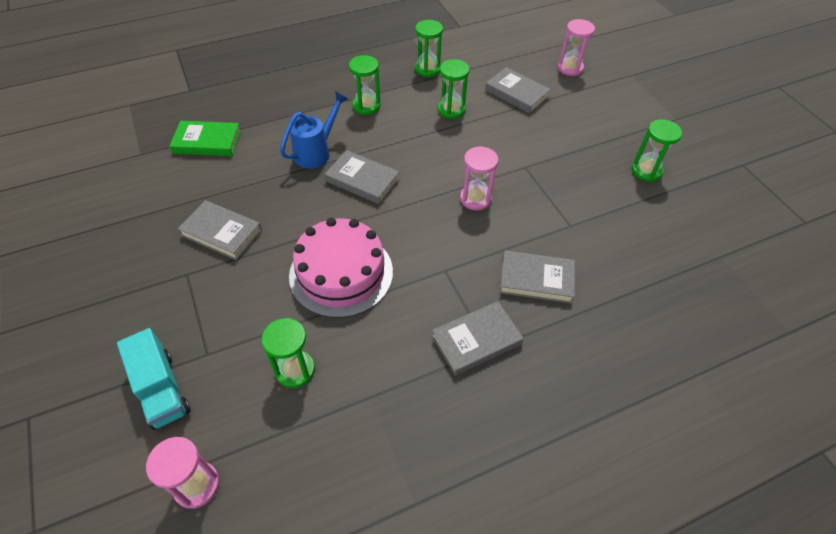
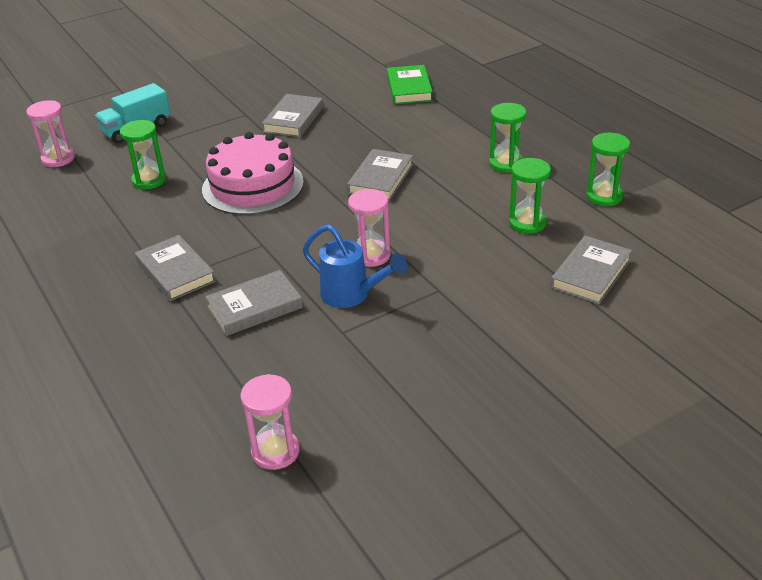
camera: 85 degrees right, 15 degrees down
(317, 152) = (415, 146): blue watering can -> blue watering can (352, 295)
(536, 279) = (255, 307): grey book -> grey book turned 60 degrees clockwise
(570, 68) = (687, 323): pink hourglass -> pink hourglass (275, 451)
(646, 171) = (467, 405): green hourglass -> none

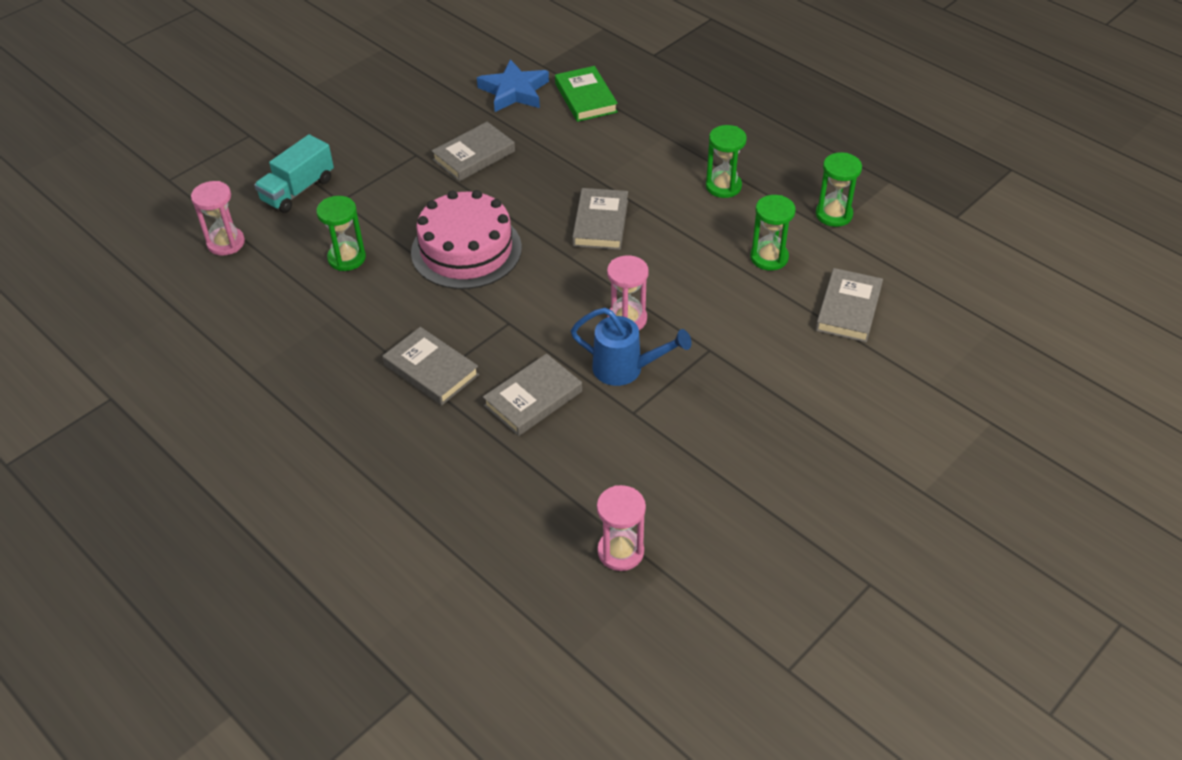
camera: 15 degrees left, 10 degrees up
(293, 119) = (474, 155): grey book -> grey book turned 45 degrees clockwise
(349, 79) = (514, 91): none -> blue star

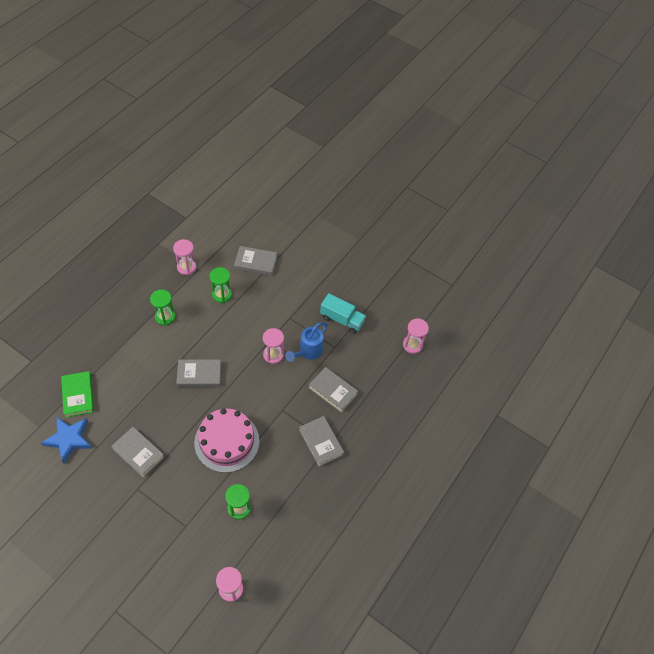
camera: 105 degrees left, 10 degrees up
(298, 190) = (176, 557): turquoise truck -> turquoise truck (342, 319)
(431, 370) = (321, 442): grey book -> grey book turned 60 degrees counterclockwise
(585, 98) = (78, 395): green book -> green book turned 75 degrees counterclockwise
(626, 369) = (307, 352): blue watering can -> blue watering can turned 150 degrees counterclockwise
(834, 214) = (186, 267): green hourglass -> pink hourglass

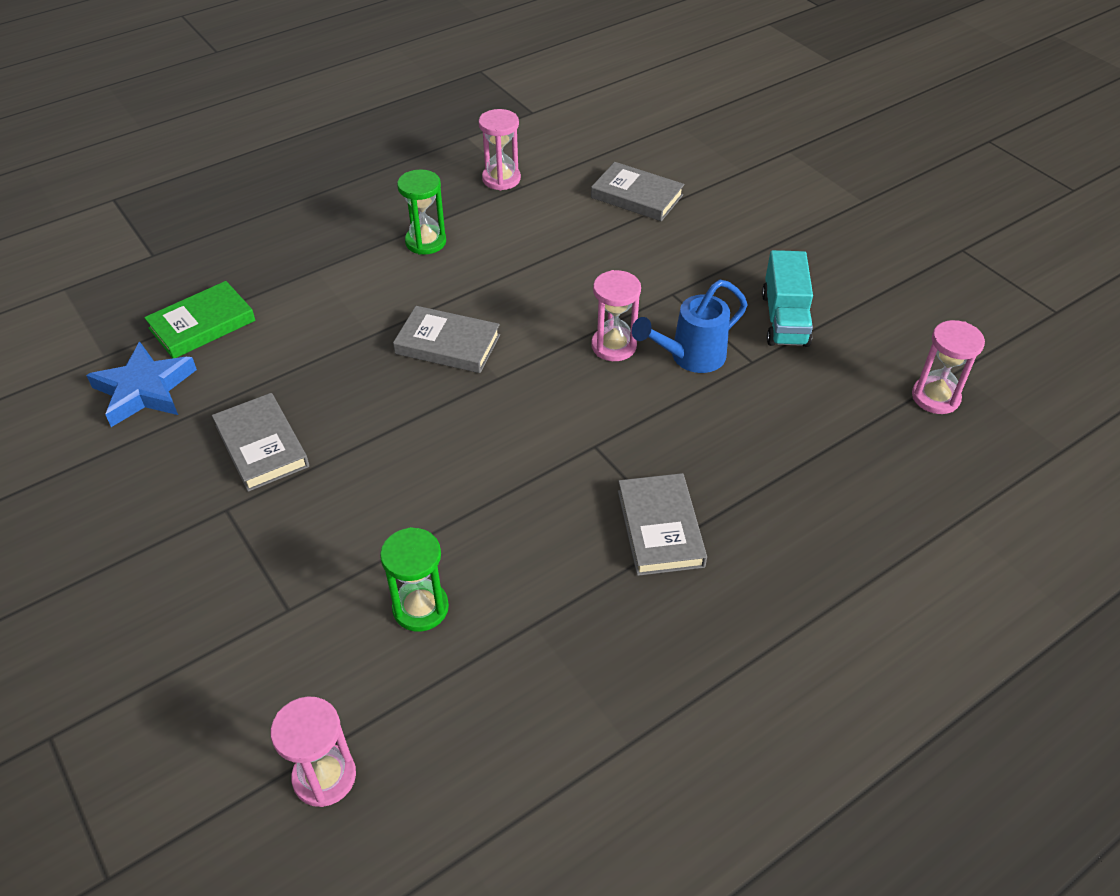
camera: 25 degrees right, 10 degrees down
(78, 395) = (202, 324): green book -> green book turned 45 degrees clockwise
(222, 295) = (549, 231): green hourglass -> none
(227, 441) = (451, 473): pink cake -> none
(333, 391) = (721, 438): grey book -> none
(342, 319) = (784, 319): turquoise truck -> turquoise truck turned 45 degrees clockwise

